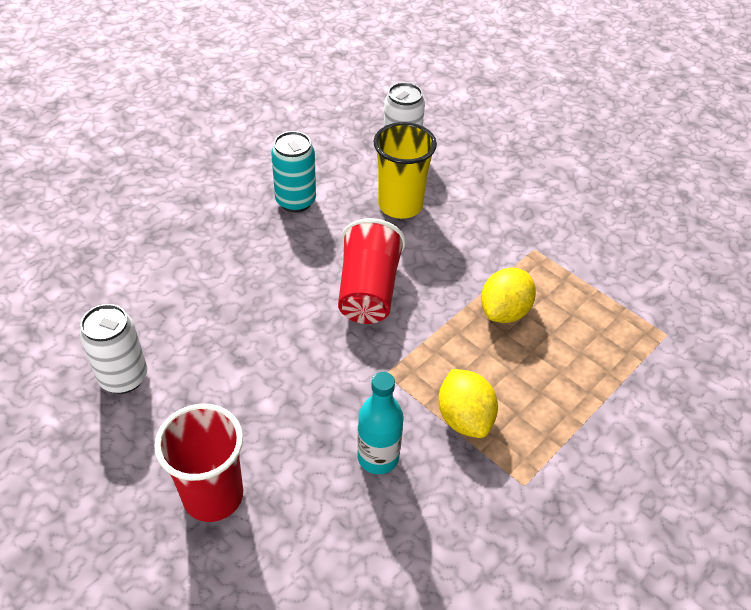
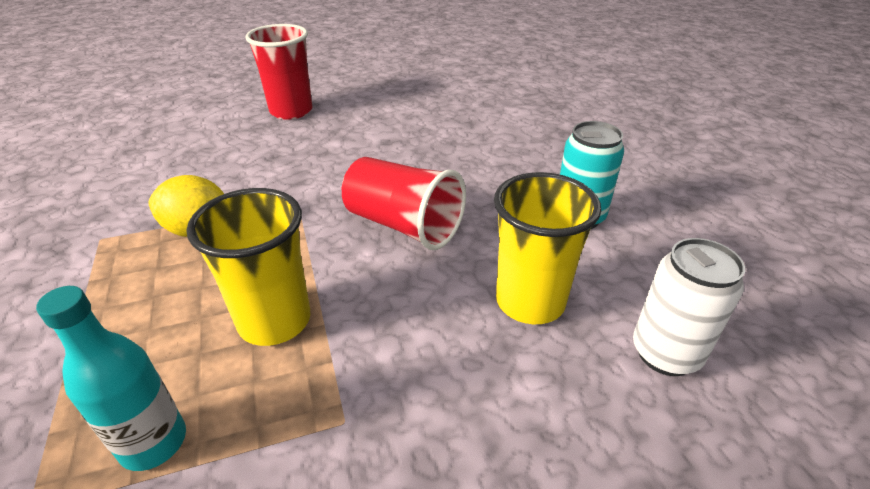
camera: 120 degrees right, 10 degrees down
(123, 377) = (418, 100): white can -> none
(378, 457) = (230, 174): turquoise bottle -> turquoise bottle (153, 442)
(504, 311) = (274, 321): yellow lemon -> yellow cup

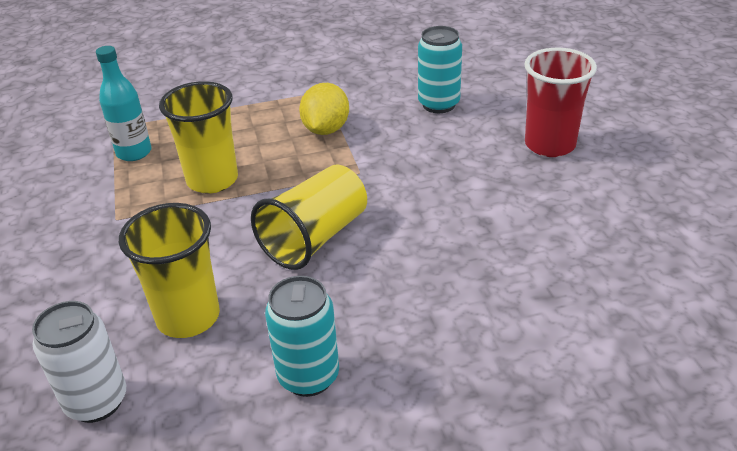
camera: 95 degrees right, 0 degrees up
(192, 158) = (438, 104): none -> turquoise can
(403, 225) = (315, 238): red cup -> yellow cup

